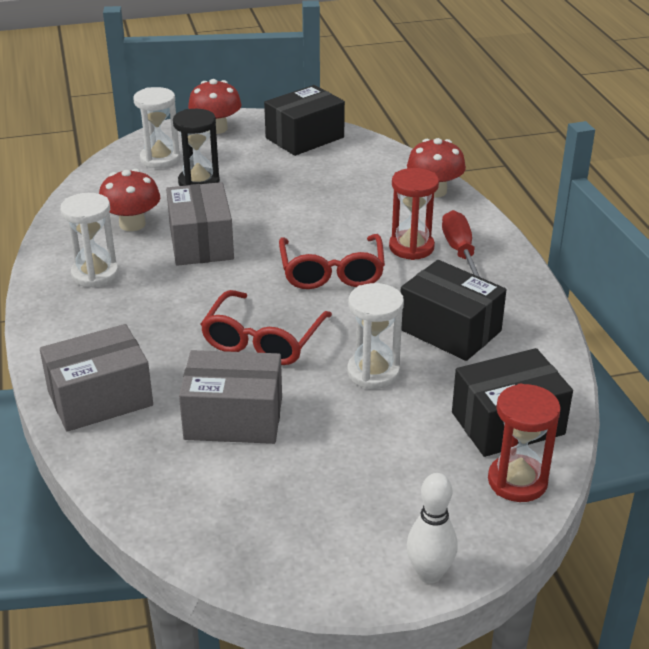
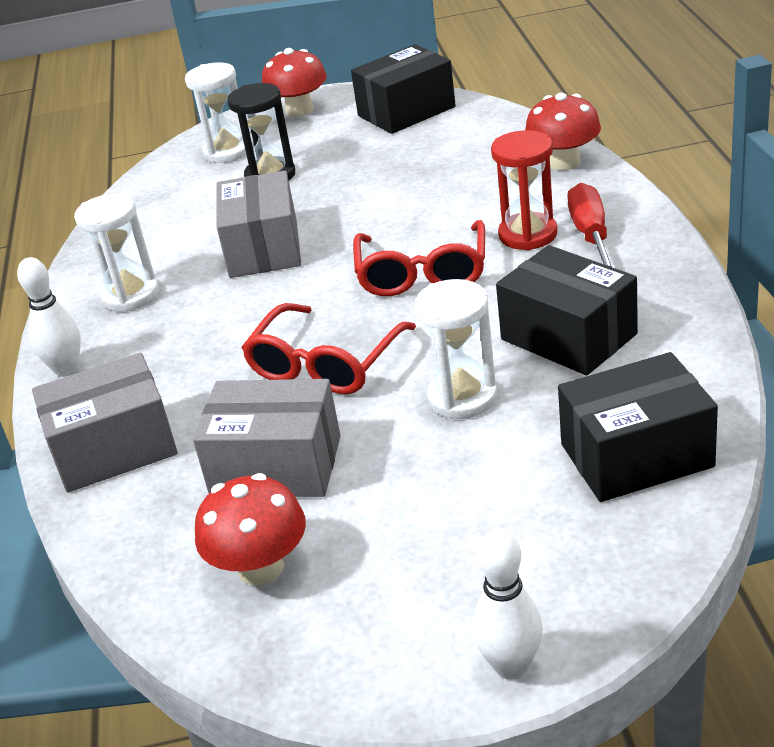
camera: 10 degrees right, 0 degrees up
(50, 332) = (66, 369): none -> white bowling pin
(132, 224) = (183, 232): red mushroom -> red mushroom (260, 567)
(517, 481) = (643, 534): red hourglass -> none

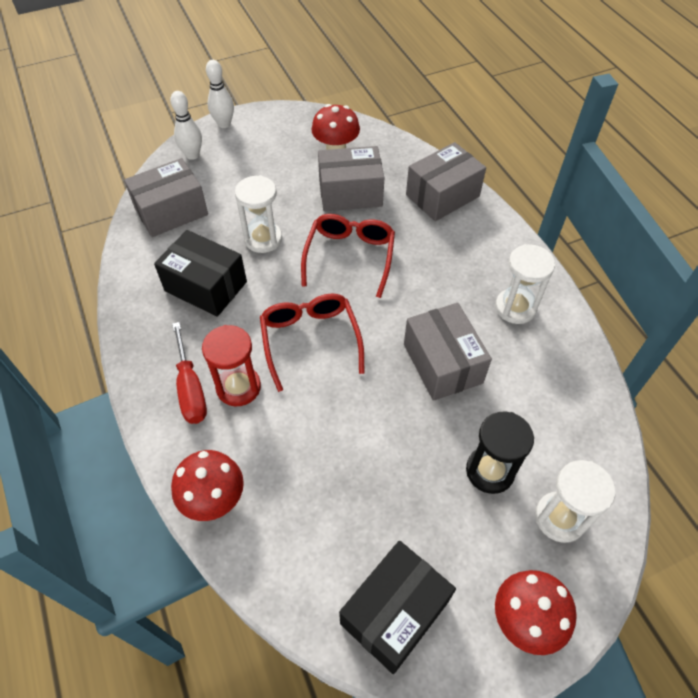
camera: 160 degrees right, 20 degrees up
(66, 369) = (511, 243): white bowling pin -> white bowling pin (192, 155)
(636, 455) = (171, 211): black box -> grey box

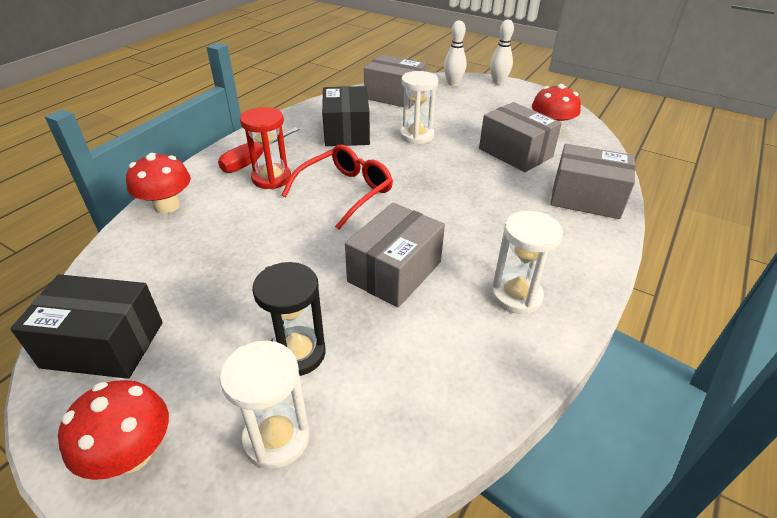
camera: 55 degrees right, 15 degrees down
(350, 256) = (450, 177): red glasses -> none

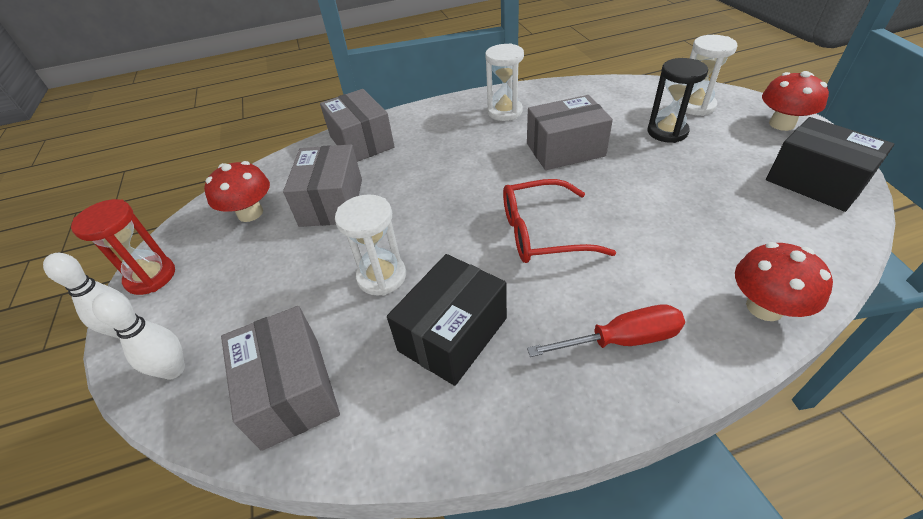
camera: 135 degrees left, 5 degrees up
(271, 178) = (612, 291): red hourglass -> red hourglass (151, 277)

